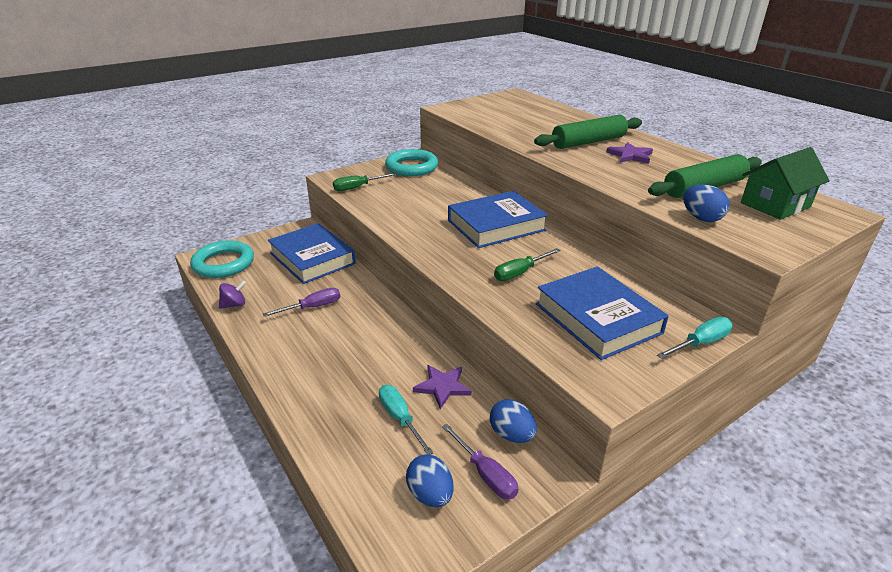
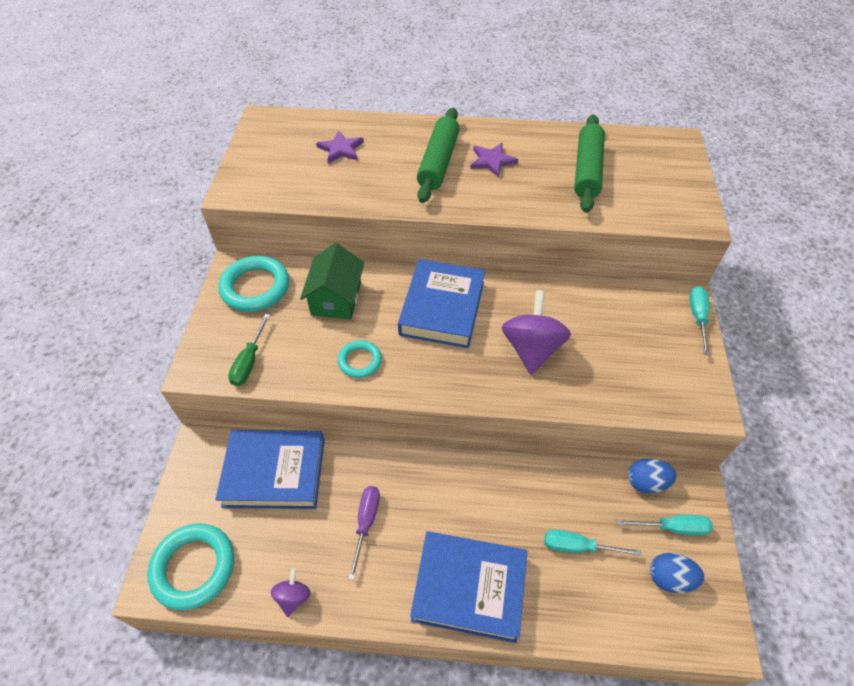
camera: 50 degrees left, 20 degrees up
(407, 217) = (360, 361): none -> turquoise ring
(442, 386) = (563, 490): purple star -> purple star (341, 149)
(485, 474) = (672, 527): purple screwdriver -> turquoise screwdriver
(520, 273) = (531, 348): green screwdriver -> purple spinning top
(597, 318) = (630, 349): blue book -> blue book (469, 588)
(701, 218) = (630, 212): blue egg -> none
(775, 205) = (644, 161): green house -> green house (336, 298)

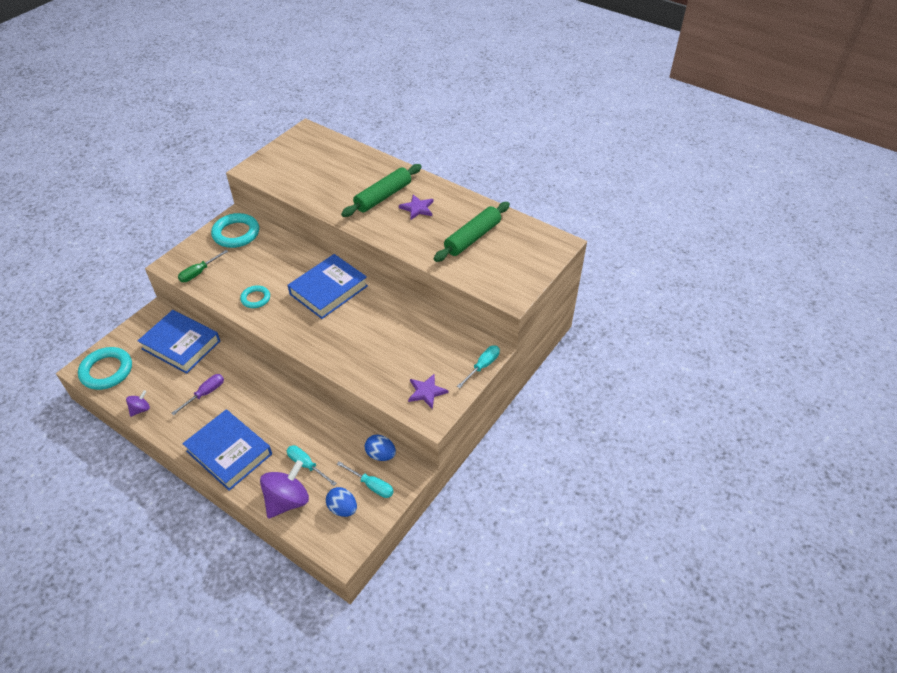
camera: 30 degrees right, 5 degrees down
(336, 298) = (274, 259): green house -> none
(341, 149) = (333, 166): purple star -> purple star (426, 392)
(531, 348) = (358, 336): purple spinning top -> purple spinning top (287, 500)

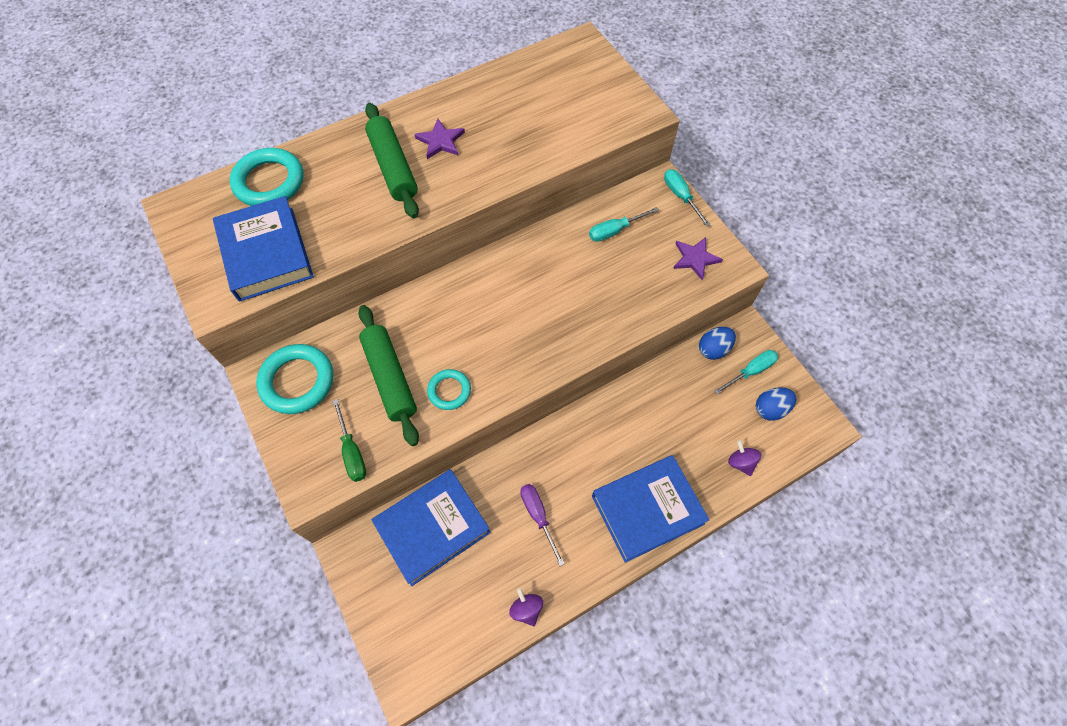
camera: 65 degrees left, 15 degrees up
(106, 371) = (429, 646): turquoise ring -> turquoise ring (269, 182)
(287, 500) = (741, 462): purple spinning top -> purple spinning top, size x0.51
(306, 465) = (699, 428): turquoise screwdriver -> turquoise screwdriver (615, 231)
(328, 290) = (482, 302): blue book -> blue book (266, 253)
(472, 238) = (528, 110): green rolling pin -> green rolling pin (390, 378)

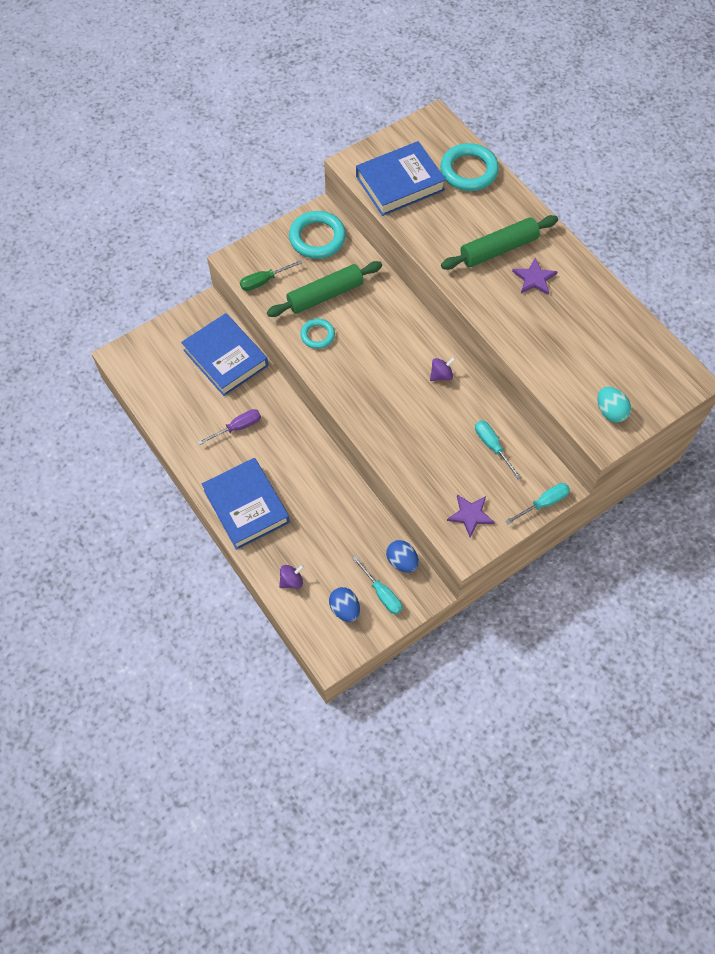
camera: 85 degrees right, 0 degrees up
(526, 609) = (168, 425): purple spinning top -> purple spinning top (441, 375)
(614, 103) = (610, 411): none -> turquoise egg

